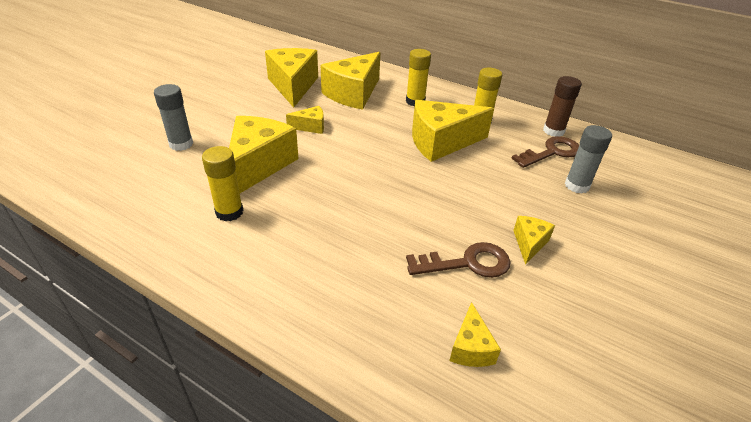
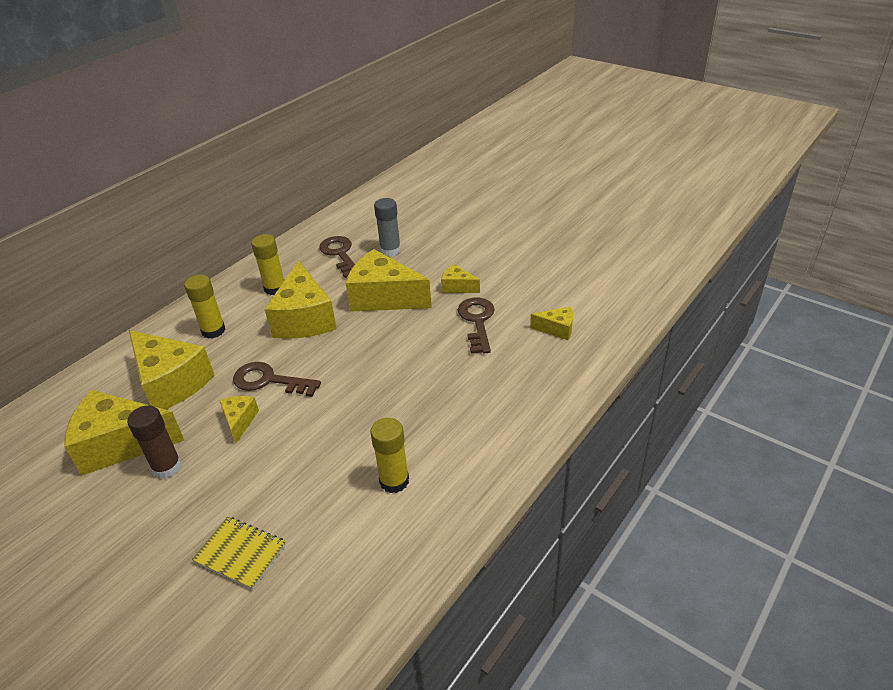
camera: 80 degrees left, 0 degrees up
(181, 144) = (240, 553): grey glue stick -> yellow notebook
(259, 165) = (311, 464): yellow cheese -> yellow cheese (384, 297)
(357, 134) = (269, 381): none -> brown key
(553, 131) = (306, 247): brown glue stick -> brown glue stick (167, 467)

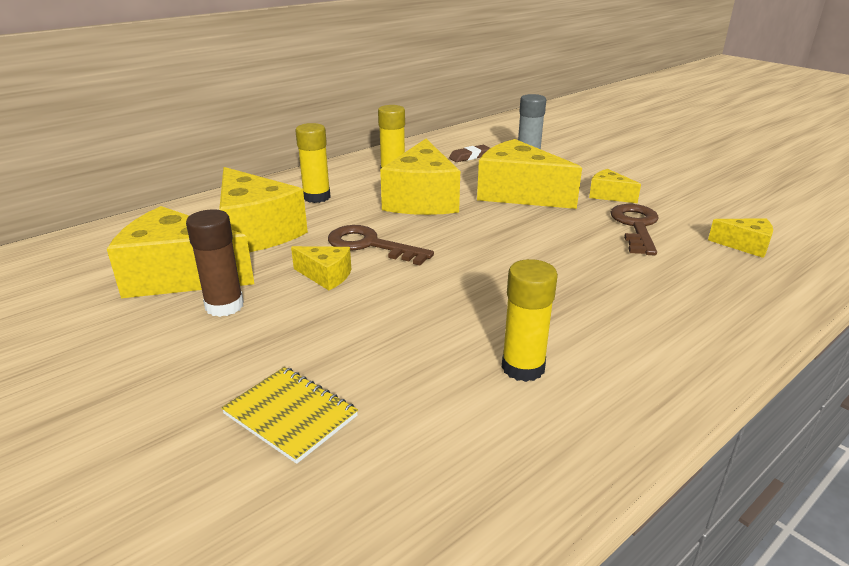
camera: 10 degrees right, 10 degrees down
(239, 421) = (326, 276): yellow cheese -> yellow cheese turned 105 degrees clockwise
(340, 254) = (470, 157): brown key -> brown eraser

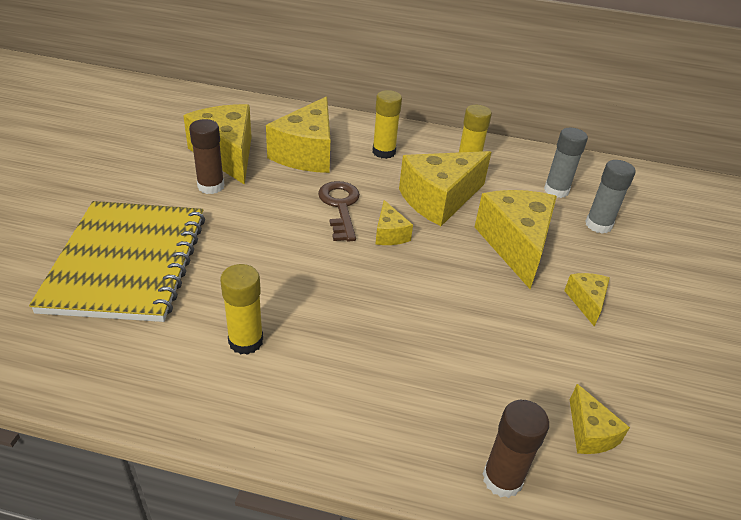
camera: 50 degrees right, 10 degrees up
(290, 415) = (127, 262): yellow notebook -> yellow notebook, size x2.25
(326, 276) = (280, 207): yellow cheese -> yellow cheese (389, 234)
(470, 157) = (556, 190): brown eraser -> grey glue stick
(636, 226) = (539, 339): brown key -> none
(778, 295) = (502, 479): none -> brown glue stick

